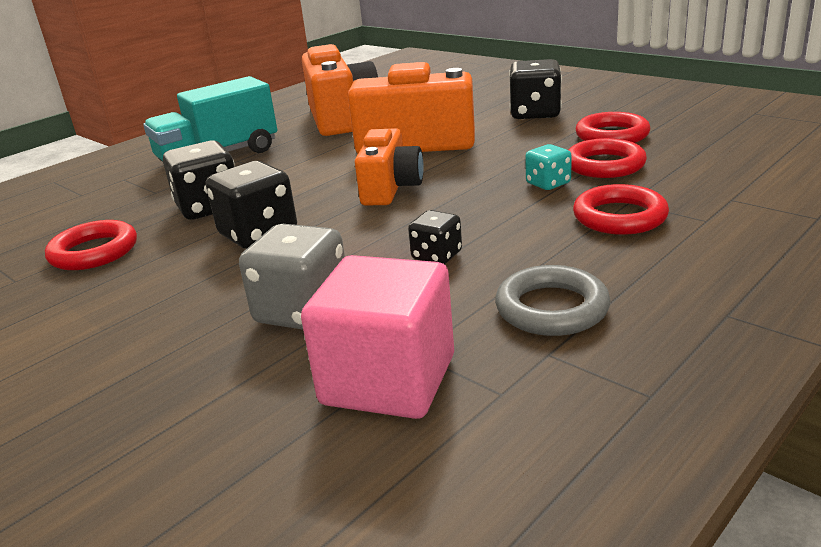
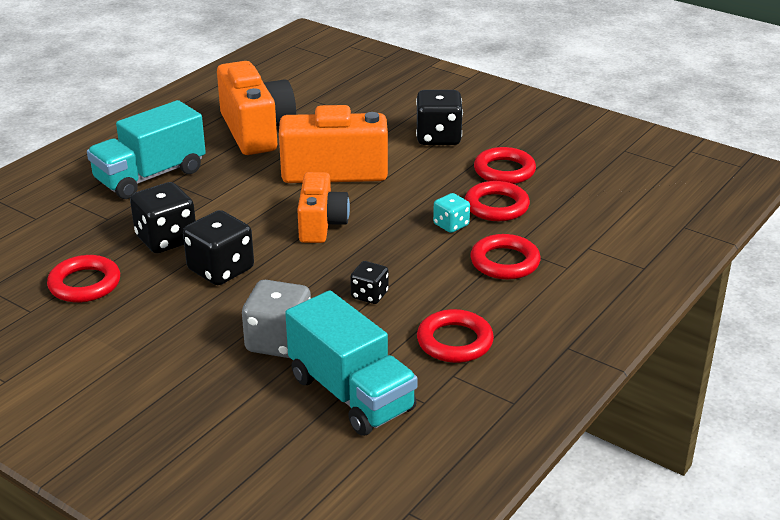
camera: 10 degrees left, 5 degrees up
(388, 380) = (351, 394): pink cube -> turquoise truck
(551, 308) = (454, 341): grey ring -> red ring

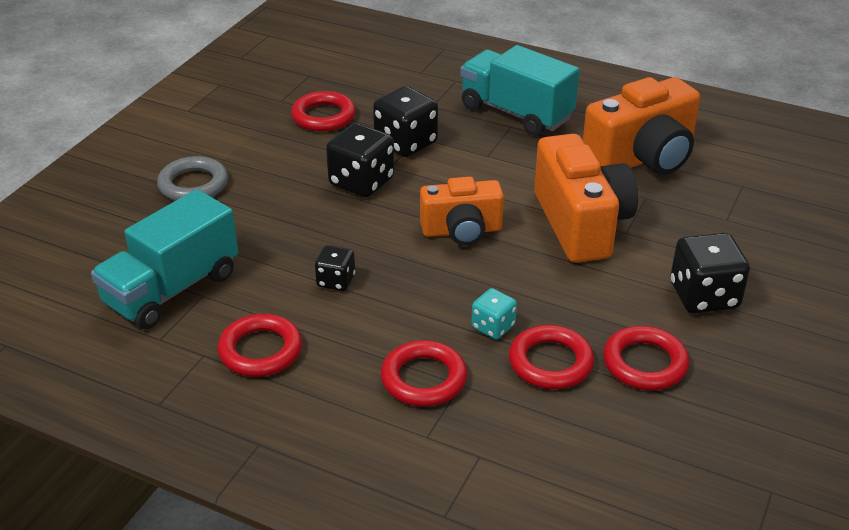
camera: 80 degrees right, 5 degrees up
(170, 377) = (193, 185): none -> grey ring
(279, 342) = (249, 234): grey dice -> none

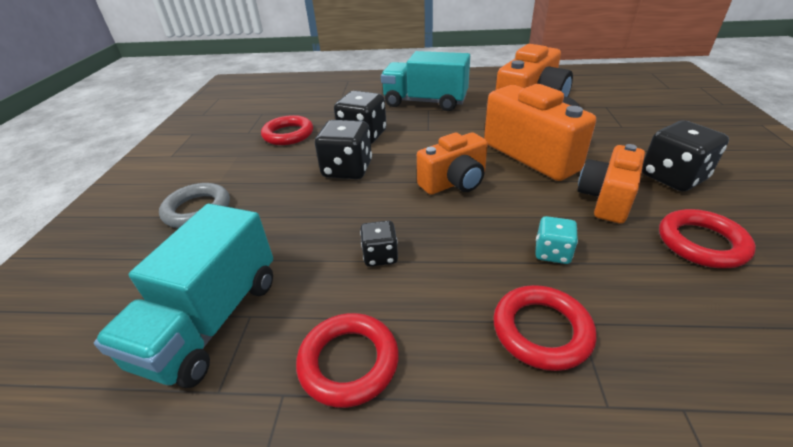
camera: 20 degrees left, 0 degrees up
(550, 362) = (632, 269): red ring -> none
(602, 296) = (606, 199): none -> orange camera

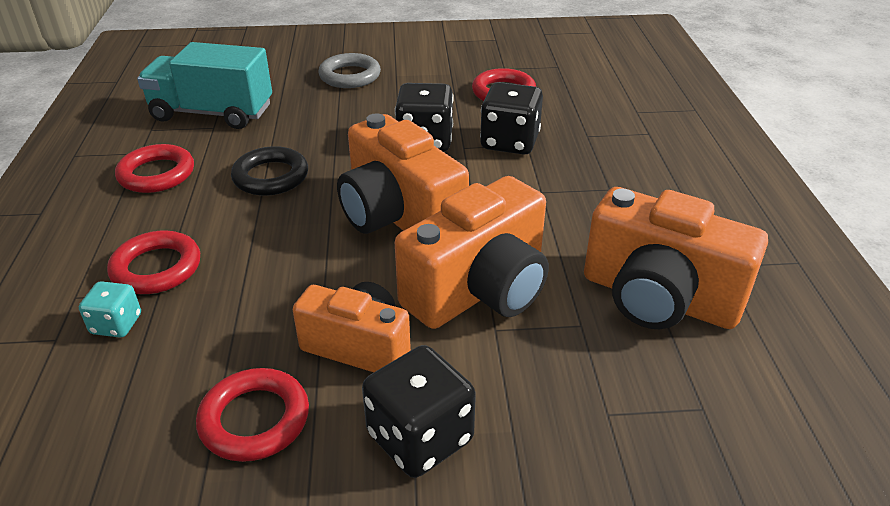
camera: 80 degrees right, 0 degrees up
(380, 256) = (271, 177): black dice -> black ring
(425, 102) = (637, 184): turquoise truck -> none
(454, 182) = (399, 217): orange camera -> orange camera, size x1.55
(552, 253) = (257, 285): turquoise dice -> turquoise dice (116, 324)

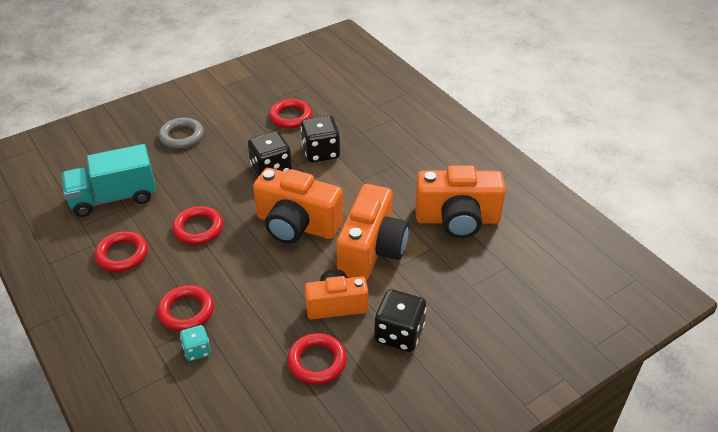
camera: 30 degrees left, 5 degrees up
(271, 177) = (198, 228): black ring -> red ring

